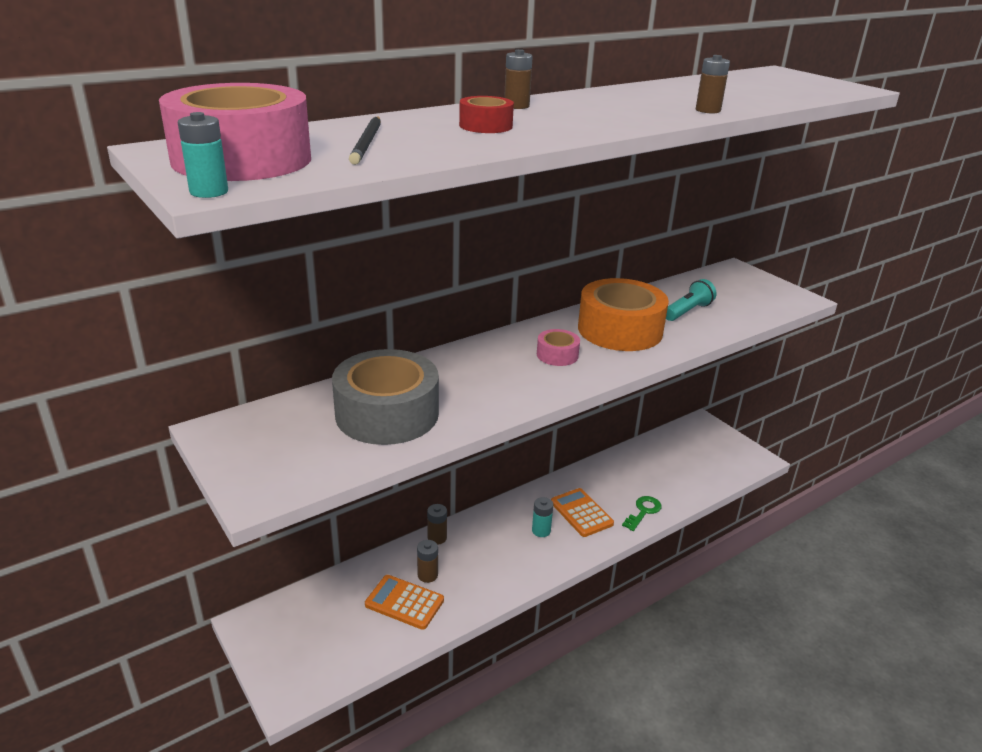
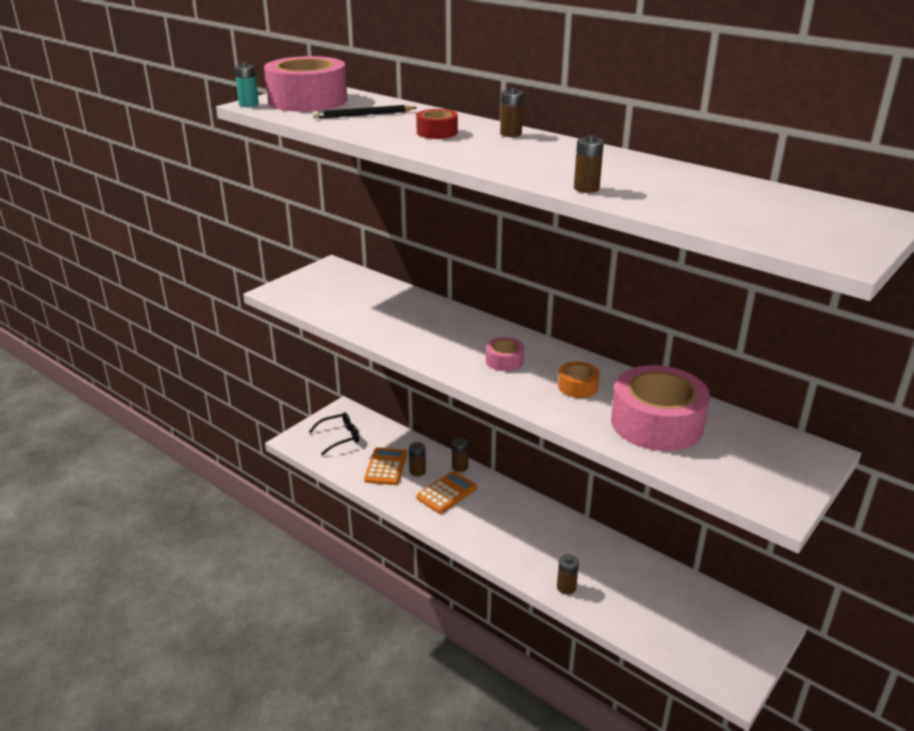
camera: 75 degrees right, 0 degrees up
(313, 639) = (339, 437): none -> black glasses
(387, 414) = (376, 310): grey tape -> none
(541, 531) = (499, 522): turquoise battery -> none
(581, 513) = (538, 544): orange calculator -> orange calculator (446, 493)
(620, 330) = (578, 386): orange tape -> orange tape, size x0.47
(643, 511) = (566, 587): green key -> brown battery
(687, 311) = (656, 423): turquoise flashlight -> pink tape

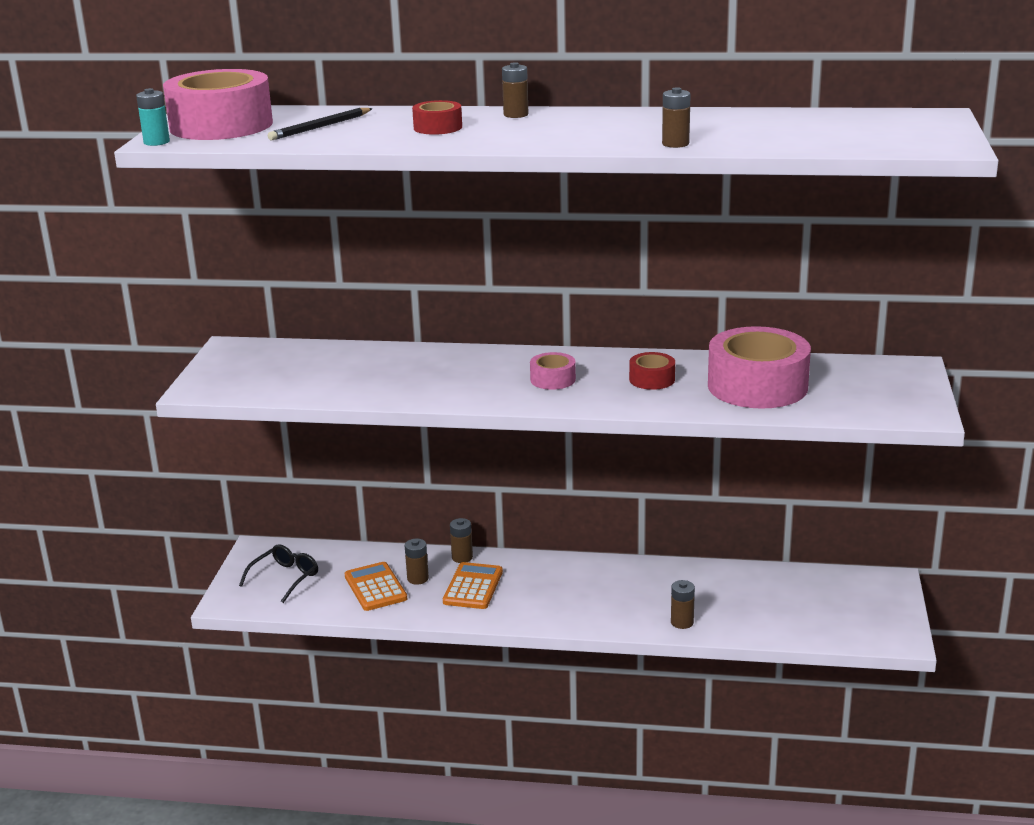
camera: 30 degrees left, 5 degrees down
(578, 386) = (652, 379): orange tape -> red tape

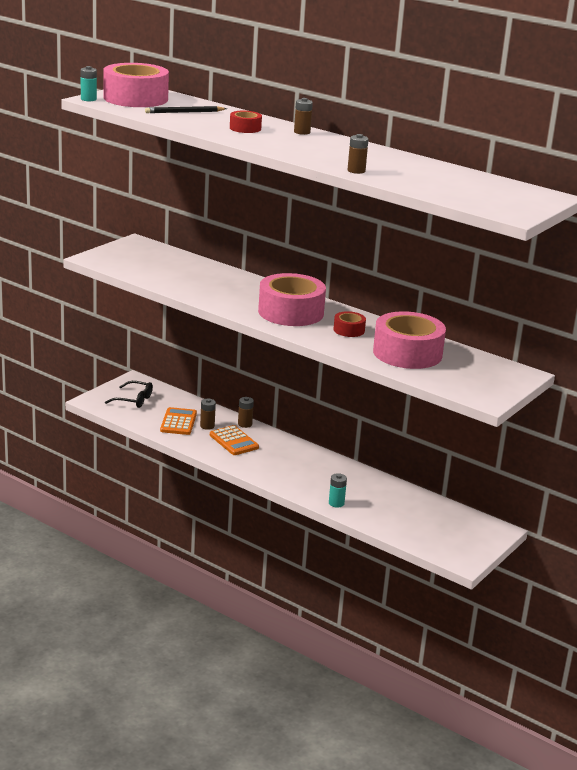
camera: 25 degrees right, 0 degrees up
(285, 578) = (134, 400): black glasses -> black glasses turned 45 degrees clockwise
(473, 587) = (234, 441): orange calculator -> orange calculator turned 105 degrees clockwise
(553, 379) = (291, 312): pink tape -> pink tape, size x2.15
(682, 622) = (336, 503): brown battery -> turquoise battery

